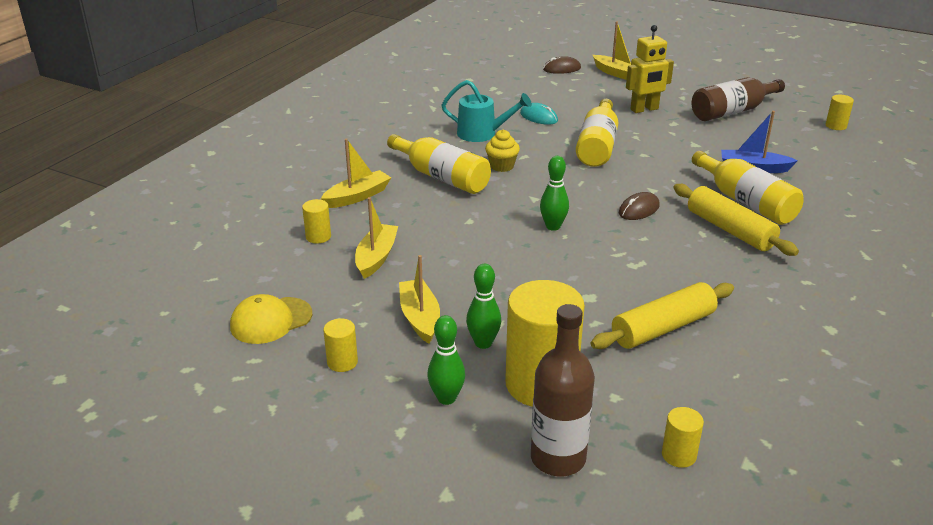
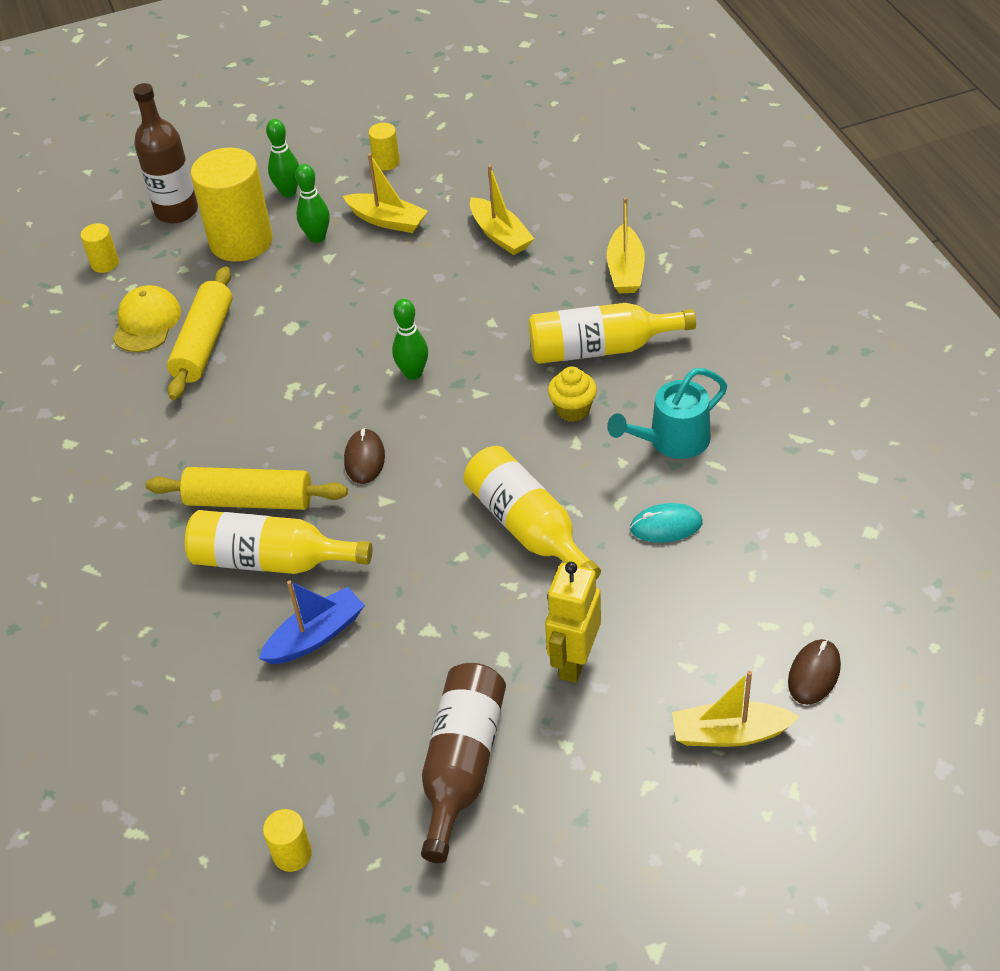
camera: 135 degrees right, 15 degrees up
(271, 320) = (479, 147): yellow cap -> yellow cap (147, 322)
(318, 237) = (576, 215): yellow cylinder -> none

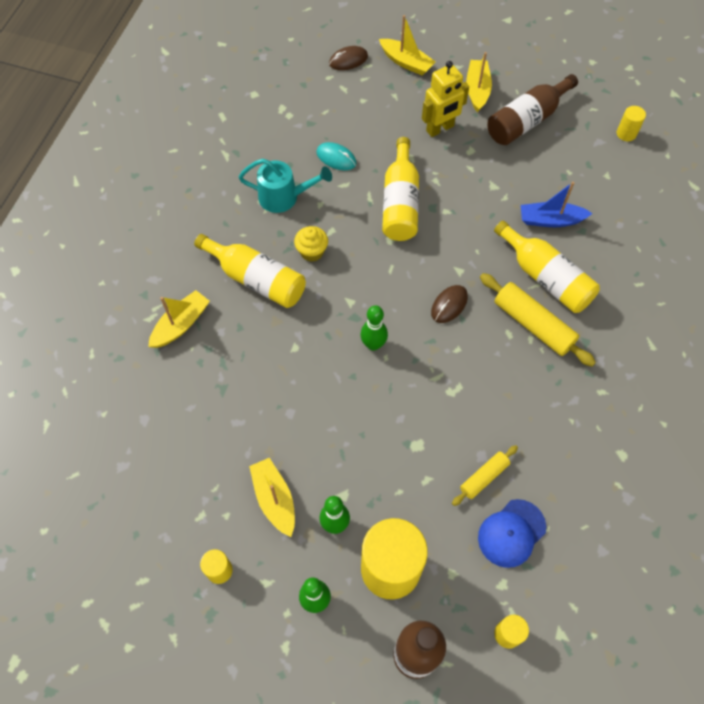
camera: 145 degrees left, 15 degrees up
(147, 322) = (511, 533): yellow cap -> blue cap
(204, 343) = (484, 477): yellow rolling pin -> yellow rolling pin, size x0.58
(500, 235) = (218, 418): yellow boat -> yellow boat (477, 90)

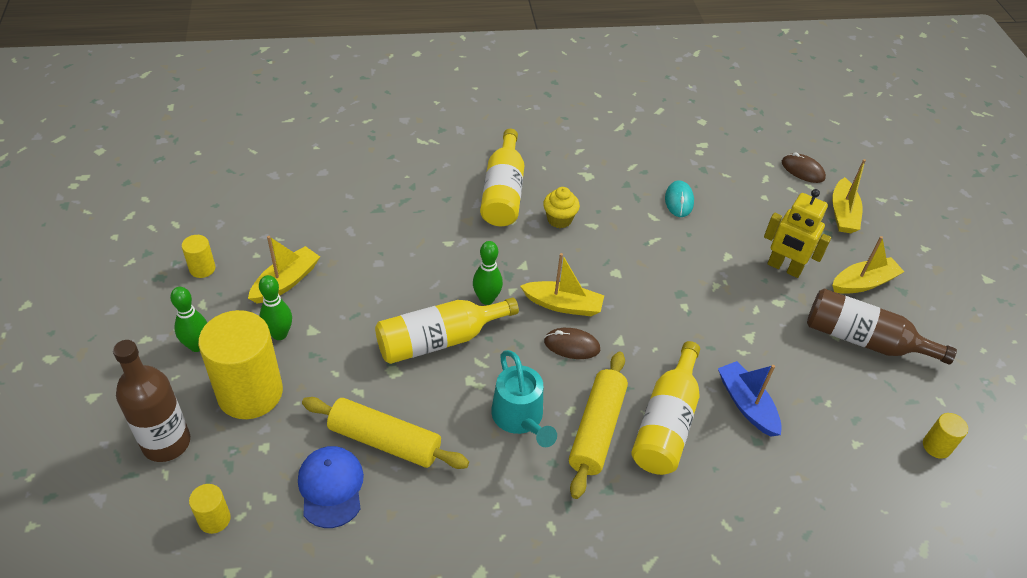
camera: 60 degrees right, 15 degrees down
(181, 324) = (426, 161): yellow boat -> yellow boat (563, 305)
(284, 197) = (605, 180): turquoise watering can -> turquoise watering can (520, 419)
(400, 203) = (665, 266): yellow bottle -> yellow bottle (438, 340)
(484, 477) = (385, 441): yellow rolling pin -> yellow rolling pin, size x1.72
(511, 533) = (331, 487): blue cap -> blue cap turned 60 degrees clockwise

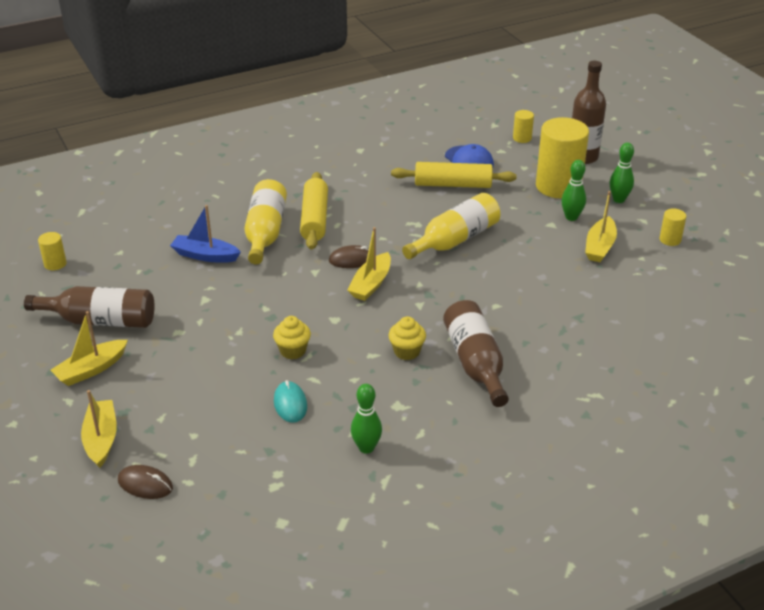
camera: 165 degrees right, 10 degrees down
(486, 299) = (436, 273): green bowling pin -> green bowling pin (366, 448)
(503, 193) = (475, 363): yellow bottle -> brown bottle
(520, 419) = (370, 213): turquoise watering can -> none
(563, 305) = (371, 284): yellow boat -> yellow boat turned 60 degrees counterclockwise
(666, 249) = (293, 351): none -> yellow cupcake
(746, 404) = (205, 255): blue boat -> blue boat turned 150 degrees clockwise
(784, 268) = (172, 363): yellow robot -> none

